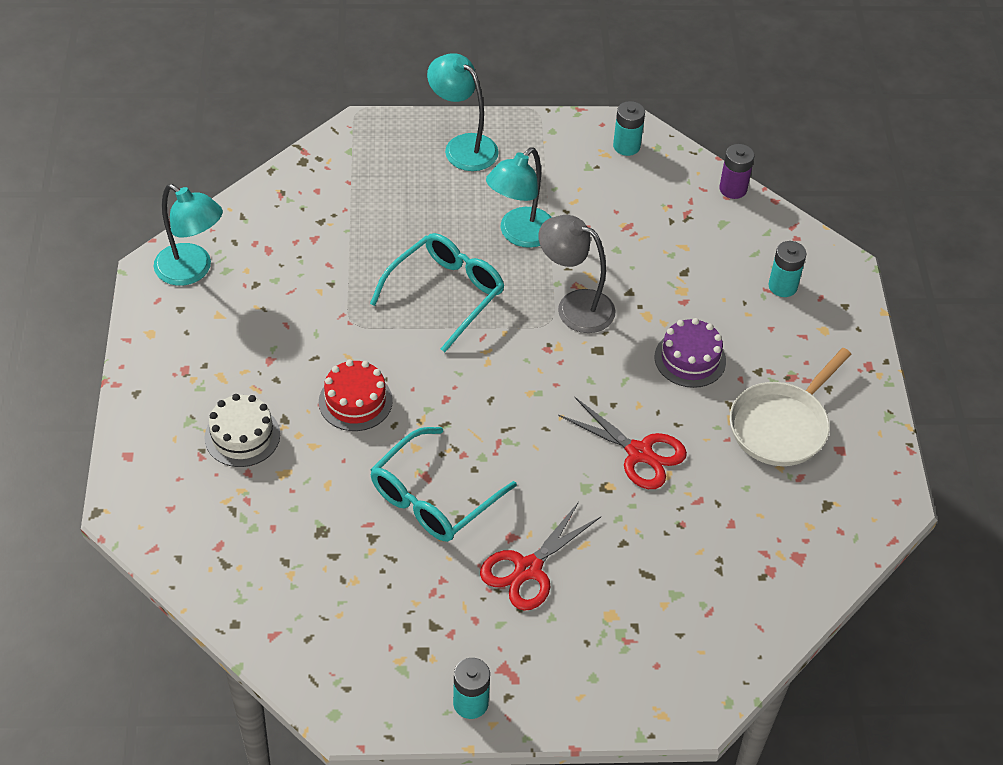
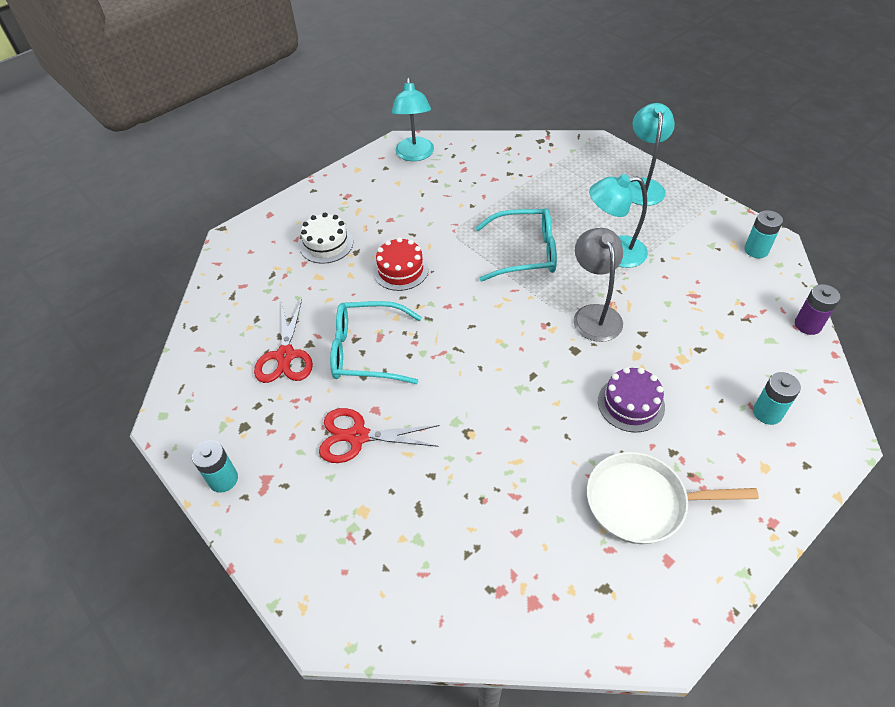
camera: 55 degrees right, 0 degrees up
(639, 453) = (517, 431): red scissors -> red scissors (285, 356)

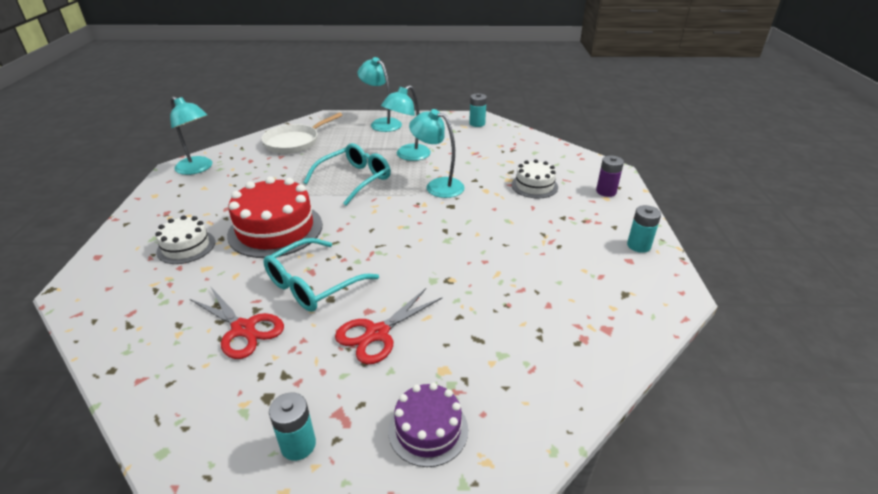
camera: 50 degrees left, 15 degrees down
(400, 270) = (275, 229): red cake -> red cake, size x1.76
(594, 314) = (438, 186): grey lamp -> turquoise lamp
(631, 404) = (514, 211): purple cake -> purple cake (428, 429)
(642, 502) = (583, 246): white pan -> white pan (295, 142)
(699, 388) = (534, 186): none -> white cake
(767, 413) = (575, 178): turquoise battery -> turquoise battery (638, 245)
(807, 325) = (540, 139): purple battery -> purple battery (606, 191)

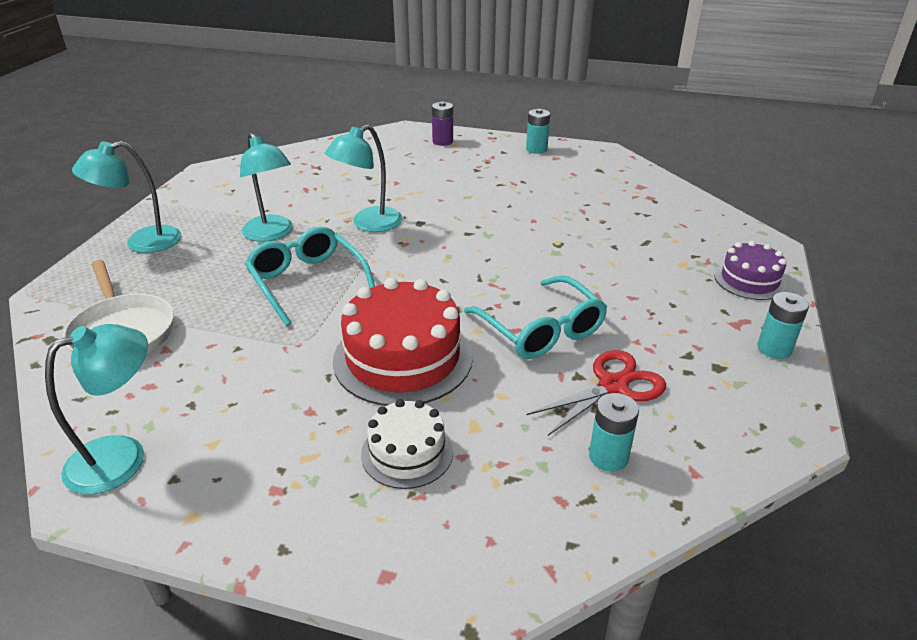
camera: 75 degrees left, 0 degrees up
(377, 333) = (632, 293): red scissors -> none
(477, 123) = (225, 175): turquoise battery -> turquoise battery (608, 457)
(534, 186) = (409, 171): white cake -> none

